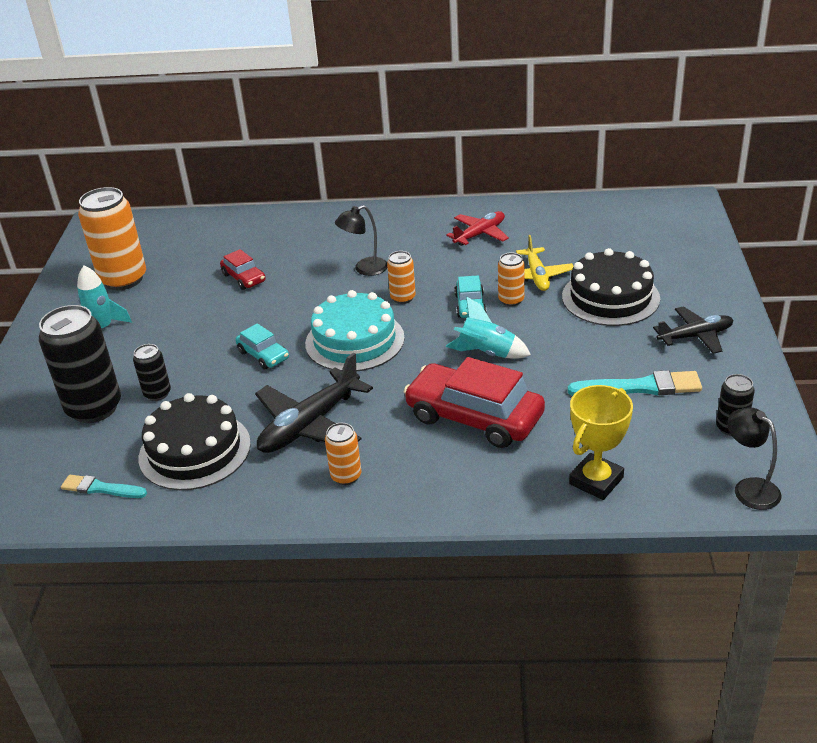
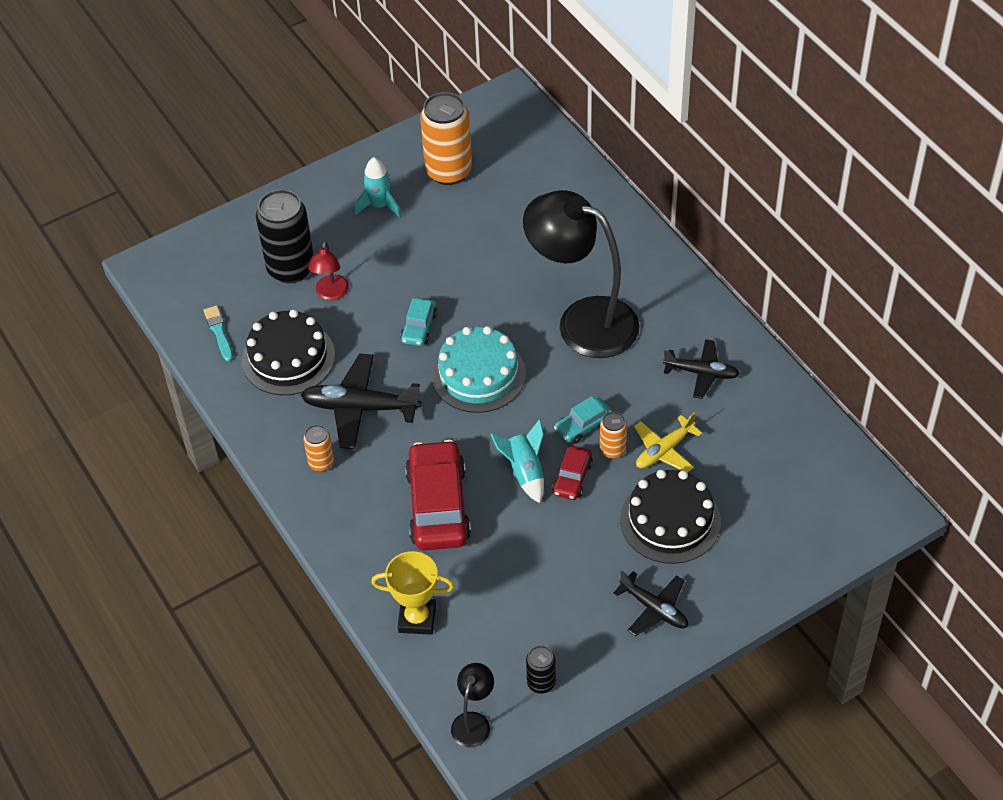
camera: 55 degrees right, 15 degrees up
(157, 393) = (331, 293): black can -> red lamp
(244, 278) = (508, 247): red car -> red car (572, 478)
(364, 269) = (582, 321): black lamp -> black lamp, size x2.35
(403, 298) = (560, 372): orange can -> none
(480, 234) = (702, 373): red plane -> black plane
(639, 387) = (552, 598): turquoise brush -> none

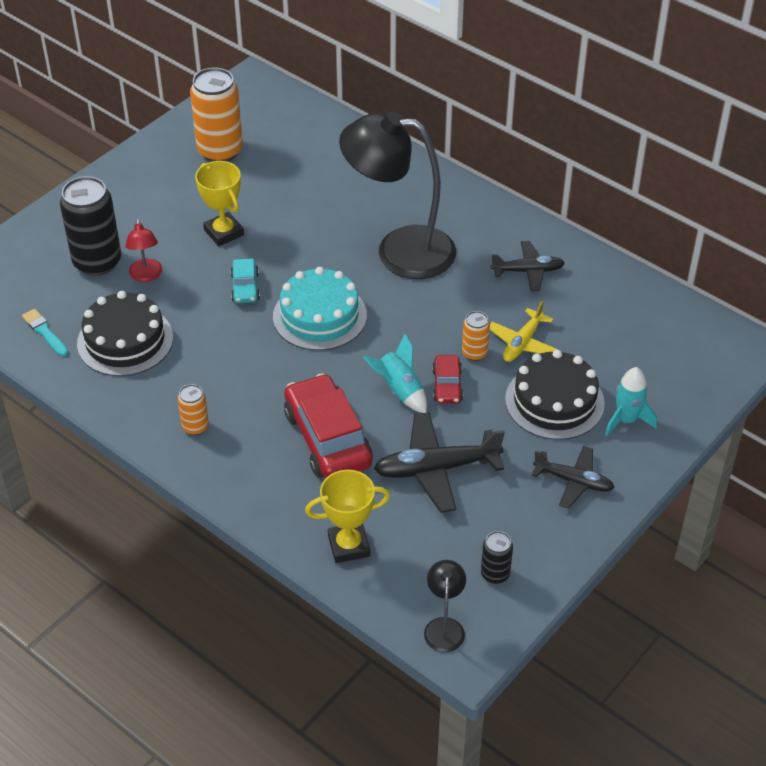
camera: 20 degrees left, 5 degrees down
(360, 408) = (215, 369): black plane -> black plane (436, 469)
(379, 205) = (164, 192): turquoise rocket -> turquoise rocket (627, 420)
(420, 263) = (224, 232): none -> yellow trophy
(583, 425) = (438, 338): turquoise car -> none

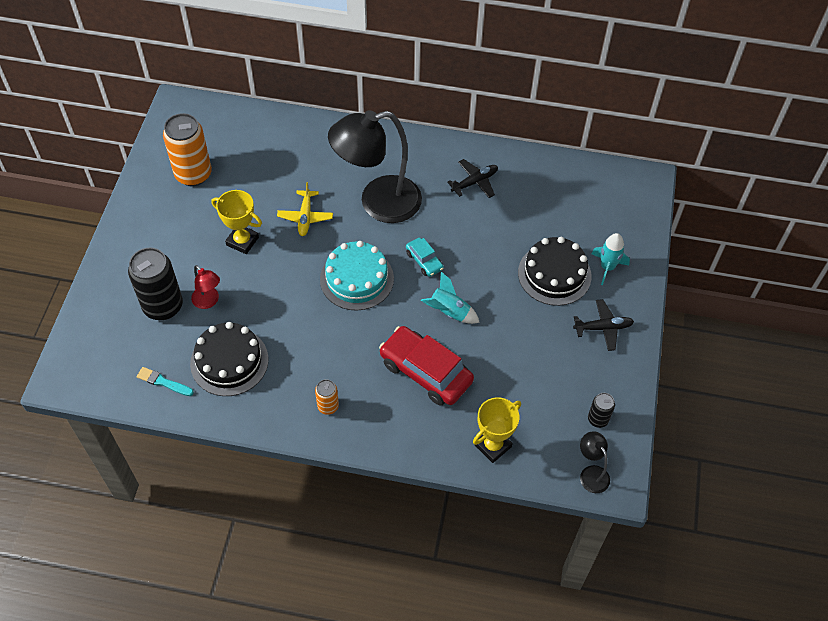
camera: 30 degrees left, 10 degrees up
(245, 287) = (288, 279): turquoise car -> turquoise car (424, 261)
(436, 469) = (512, 360): black plane -> none
(447, 385) = (478, 294): red car -> none
(474, 353) = (480, 261): orange can -> none
(522, 343) = (506, 239): yellow plane -> yellow plane (305, 217)

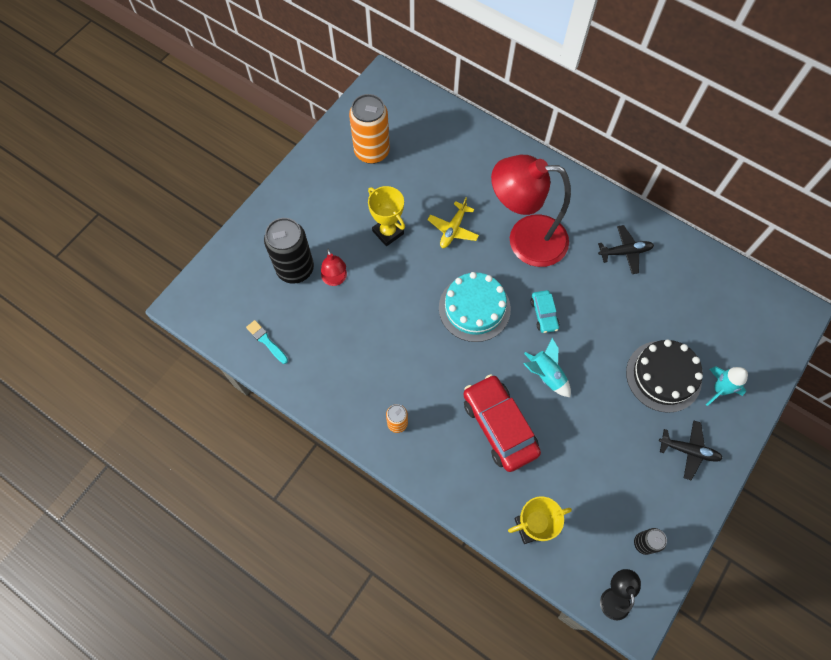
camera: 25 degrees right, 10 degrees up
(229, 361) = (329, 344): black cake -> none
(378, 203) = (525, 239): black lamp -> red lamp

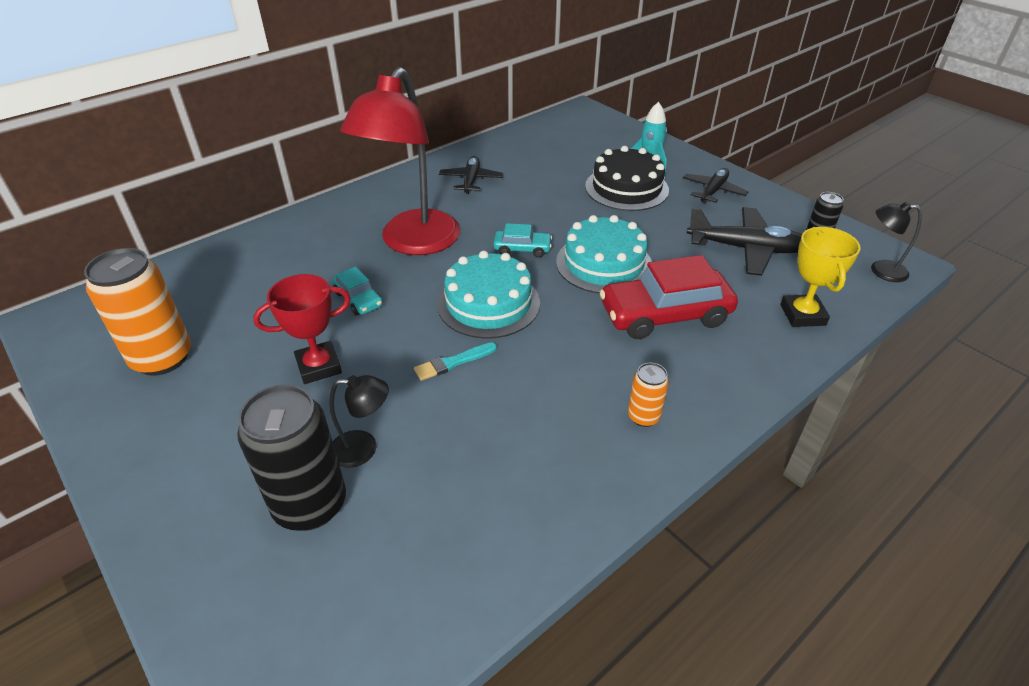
camera: 75 degrees left, 25 degrees down
(266, 341) = (437, 581): turquoise brush -> turquoise brush (453, 362)
(335, 279) = (364, 448): red lamp -> black lamp
(388, 232) = (319, 366): yellow trophy -> red trophy
(453, 229) = (358, 299): yellow plane -> turquoise car
(546, 375) = (604, 263): turquoise rocket -> turquoise cake
(605, 483) = (746, 249): none -> black plane

